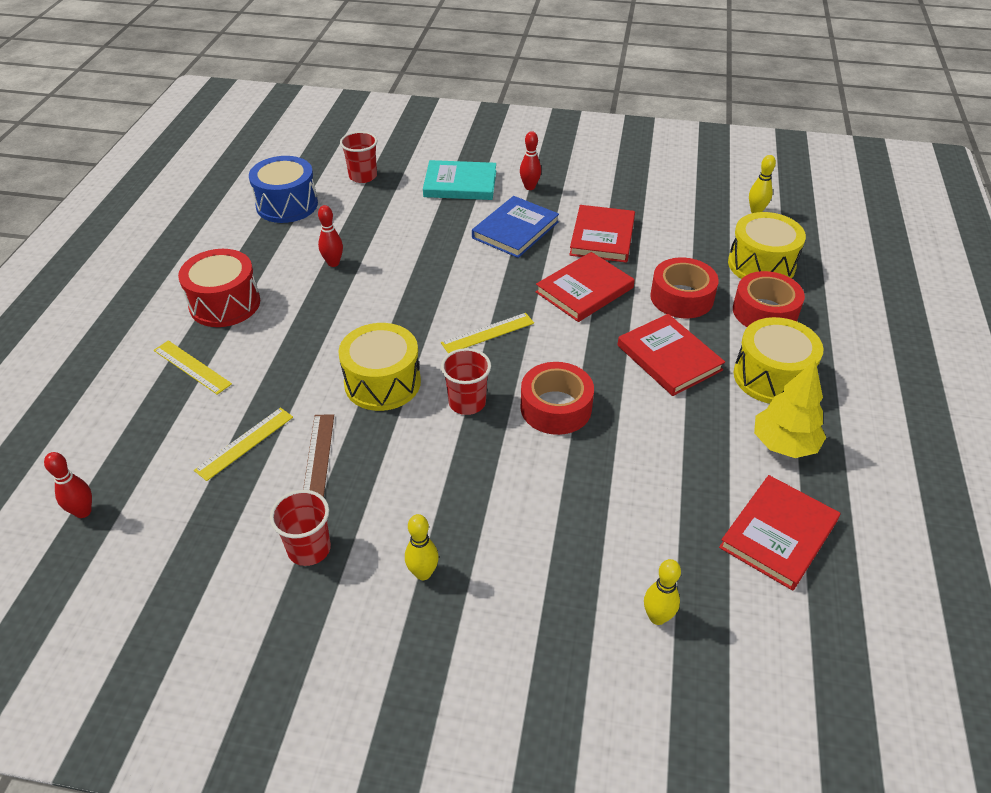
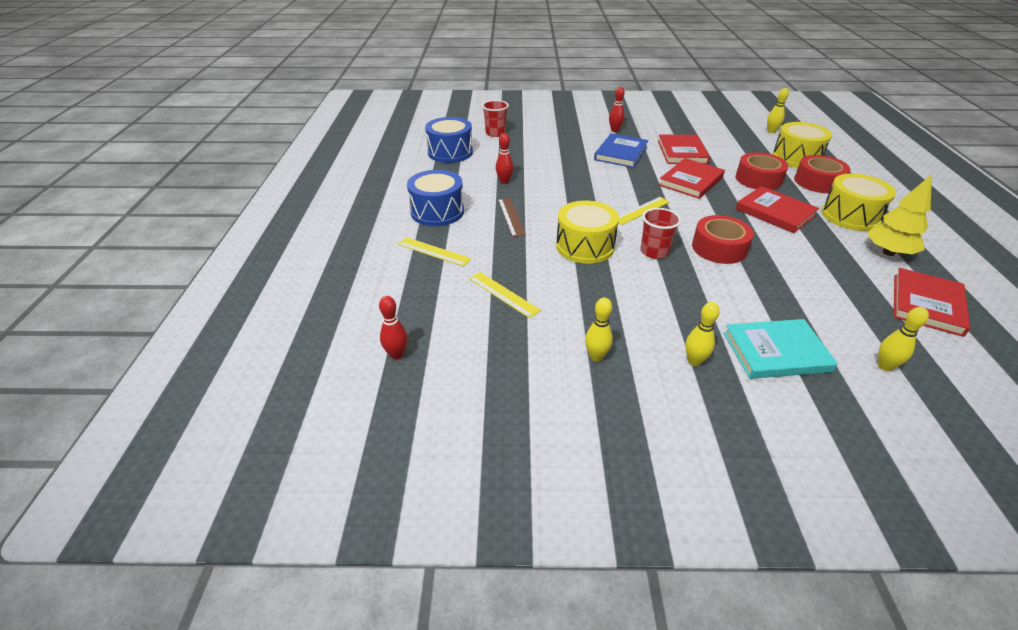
camera: 10 degrees left, 5 degrees down
(225, 304) = (437, 212): red drum -> blue drum
(245, 443) = (503, 294): yellow ruler -> yellow ruler turned 75 degrees counterclockwise
(309, 549) = (596, 356): red cup -> yellow bowling pin
(318, 456) = (565, 296): brown ruler -> brown ruler (511, 217)
(460, 184) = (566, 132): turquoise book -> turquoise book (776, 352)

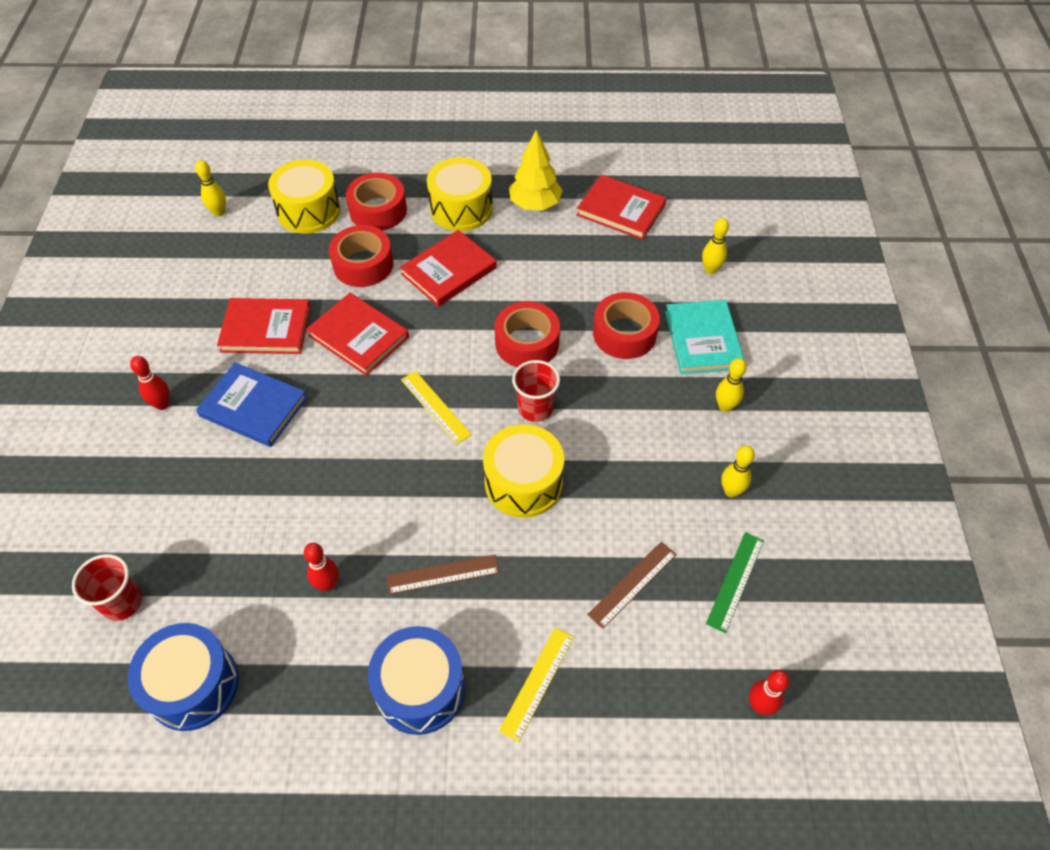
camera: 90 degrees left, 15 degrees up
(503, 294) = (632, 584): yellow ruler -> brown ruler
(505, 351) = (735, 581): none -> green ruler
(756, 300) = (624, 333): none -> red tape

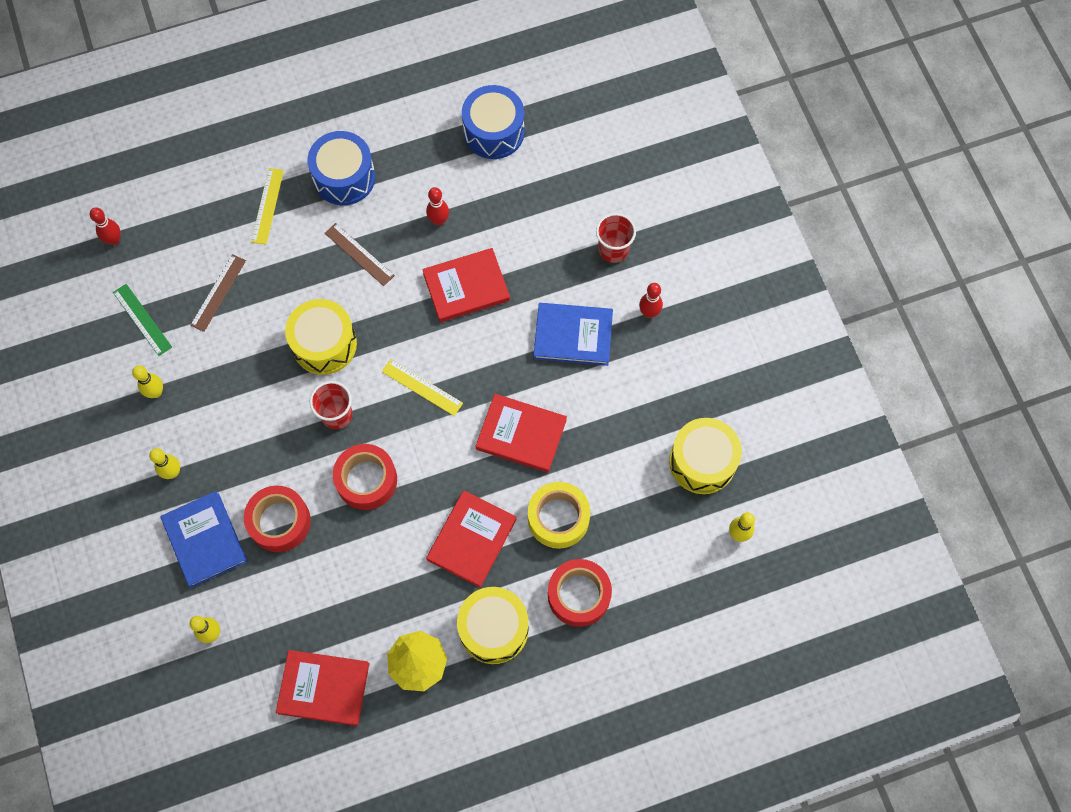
camera: 160 degrees right, 15 degrees up
(122, 602) = (574, 163): red cup -> red cup (613, 249)
(266, 329) = (608, 414): red book -> red book (466, 287)
(309, 211) = (649, 568): yellow drum -> yellow drum (702, 462)
(363, 264) = (558, 518): red tape -> yellow tape
(443, 574) = (359, 254): brown ruler -> brown ruler turned 75 degrees clockwise
(703, 339) = (204, 540): turquoise book -> blue book
(735, 581) = (142, 319): green ruler -> green ruler turned 45 degrees counterclockwise

